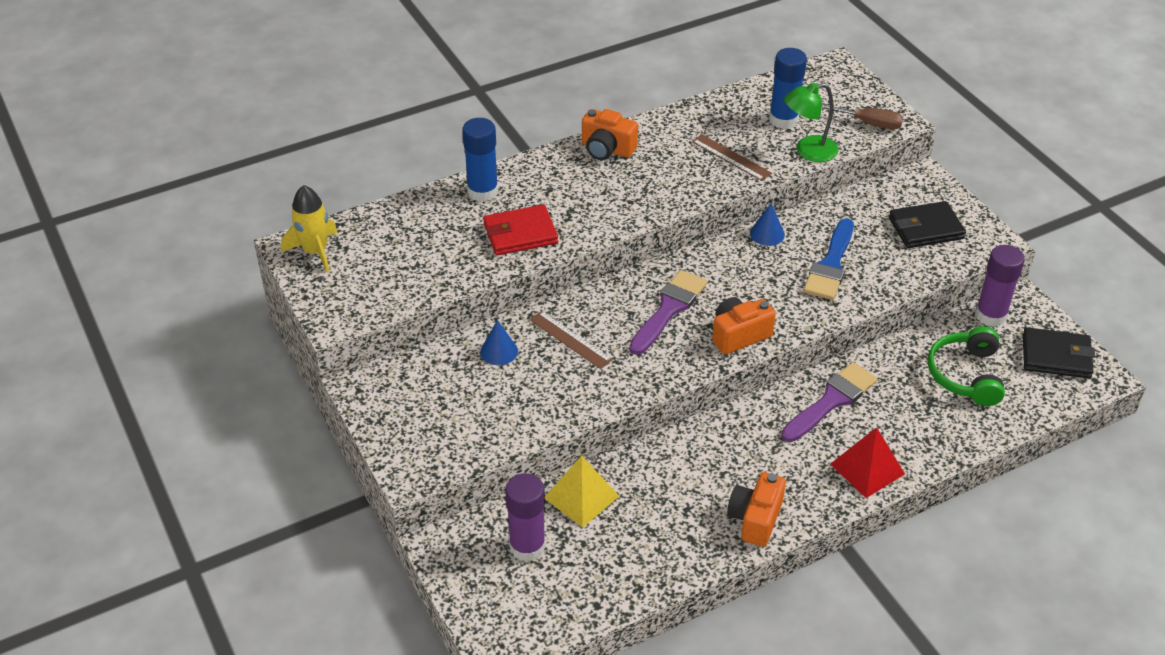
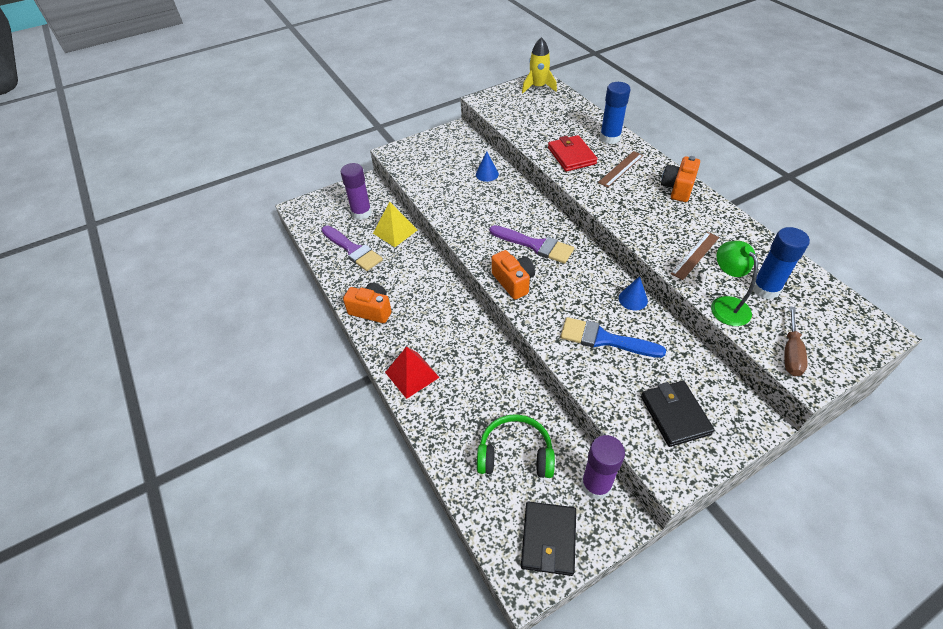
camera: 90 degrees right, 5 degrees up
(570, 339) = (500, 202): brown ruler -> brown ruler (621, 169)
(831, 401) = (478, 356): purple brush -> purple brush (353, 250)

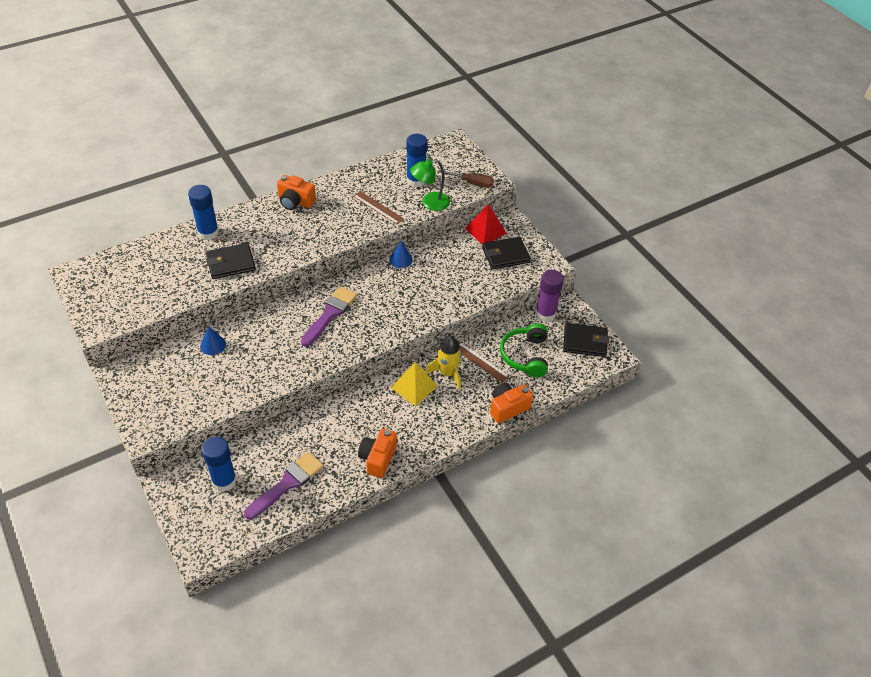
camera: 95 degrees left, 0 degrees up
(361, 213) = (224, 481): purple glue stick -> blue glue stick
(395, 231) = (263, 445): yellow pyramid -> yellow pyramid (414, 386)
(412, 374) = (454, 422): red pyramid -> red pyramid (485, 231)
(513, 282) = (375, 332): orange camera -> orange camera (507, 408)
(538, 87) = (89, 277): yellow rocket -> yellow rocket (447, 373)
(571, 156) = (231, 263): red wallet -> black wallet
(604, 339) = (440, 281): blue brush -> none
(621, 169) = (260, 232): brown ruler -> brown ruler (480, 362)

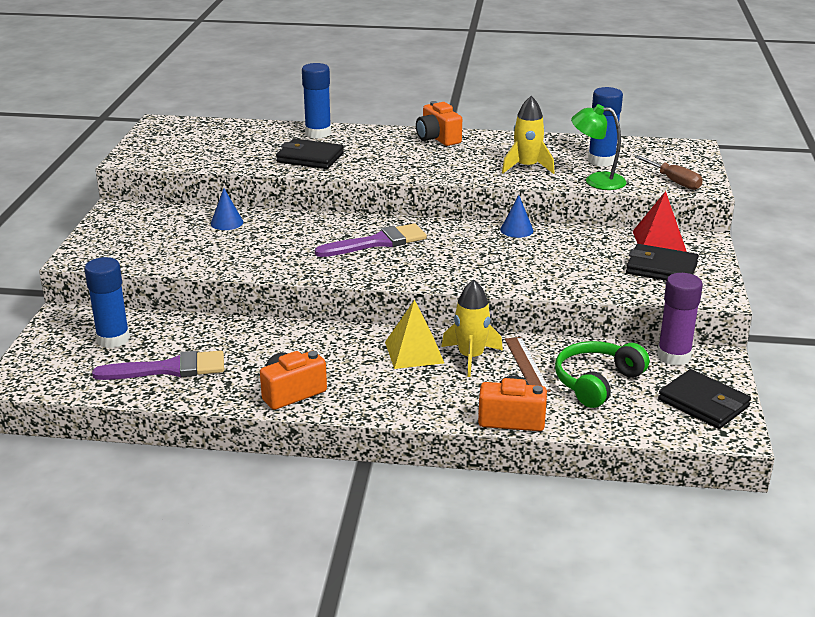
camera: 40 degrees right, 20 degrees down
(378, 207) = (527, 167): brown ruler -> yellow rocket

